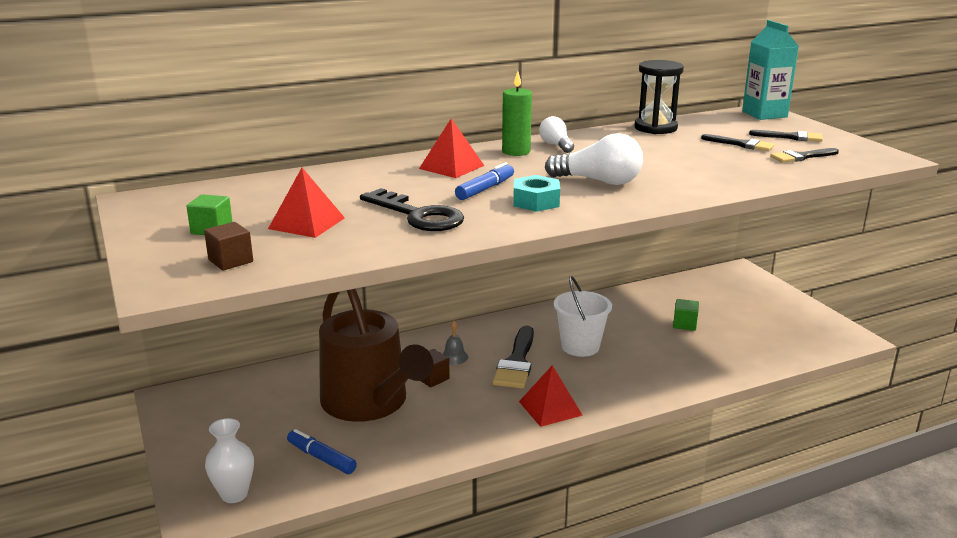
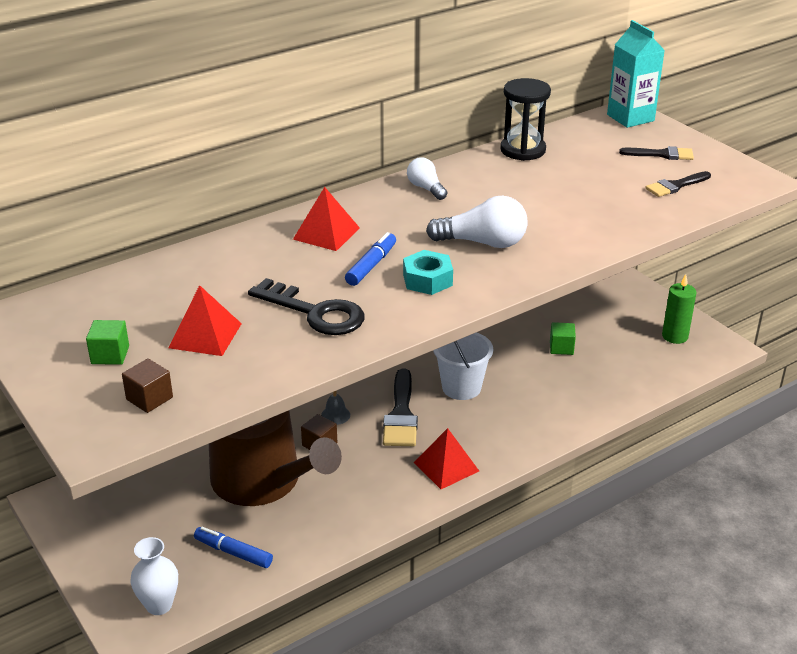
camera: 10 degrees left, 10 degrees up
(516, 152) = (387, 202): green candle -> green candle (675, 336)
(741, 144) = (614, 171): black brush -> none

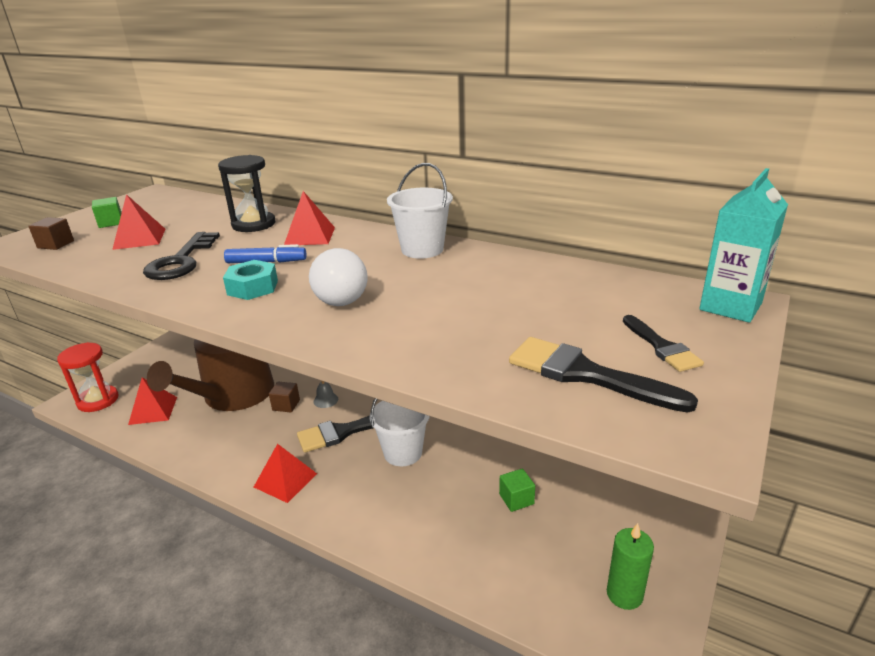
camera: 65 degrees right, 5 degrees down
(159, 605) = (98, 400): white vase -> red hourglass
(233, 552) = (153, 410): blue marker -> red pyramid
(426, 188) = (422, 249): white light bulb -> white bucket
(523, 150) = (554, 270): black hourglass -> black hourglass (253, 224)
(675, 186) = (586, 374): black brush -> black brush, size x1.62

